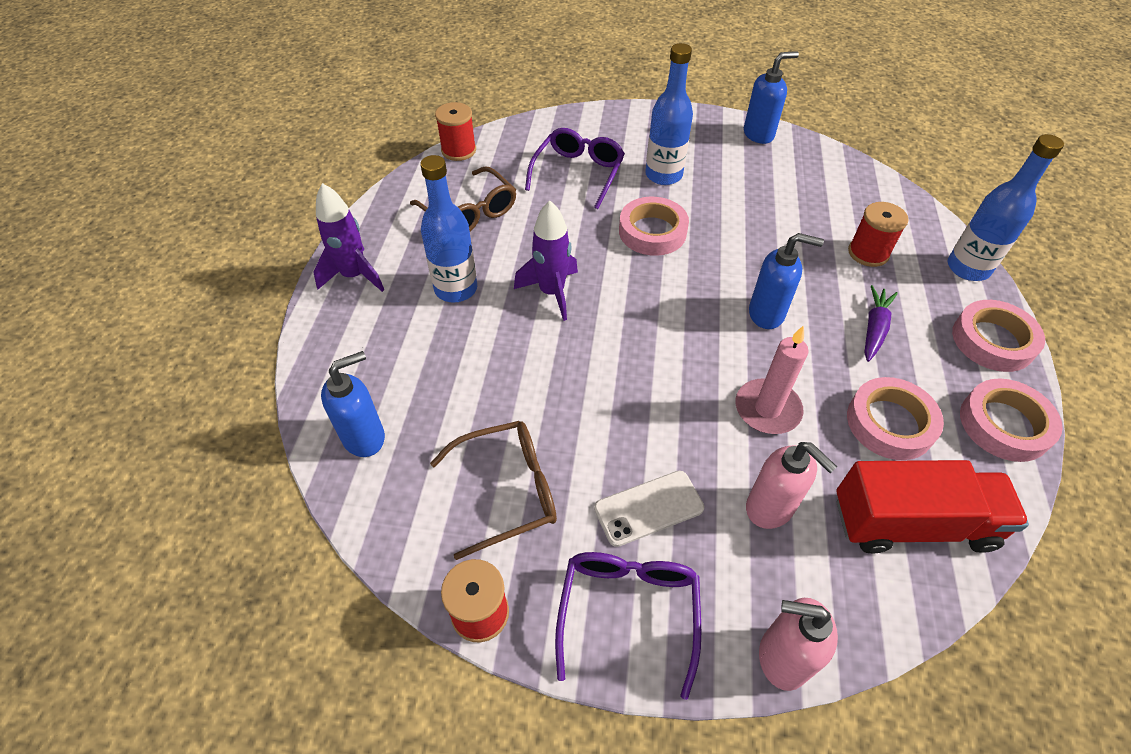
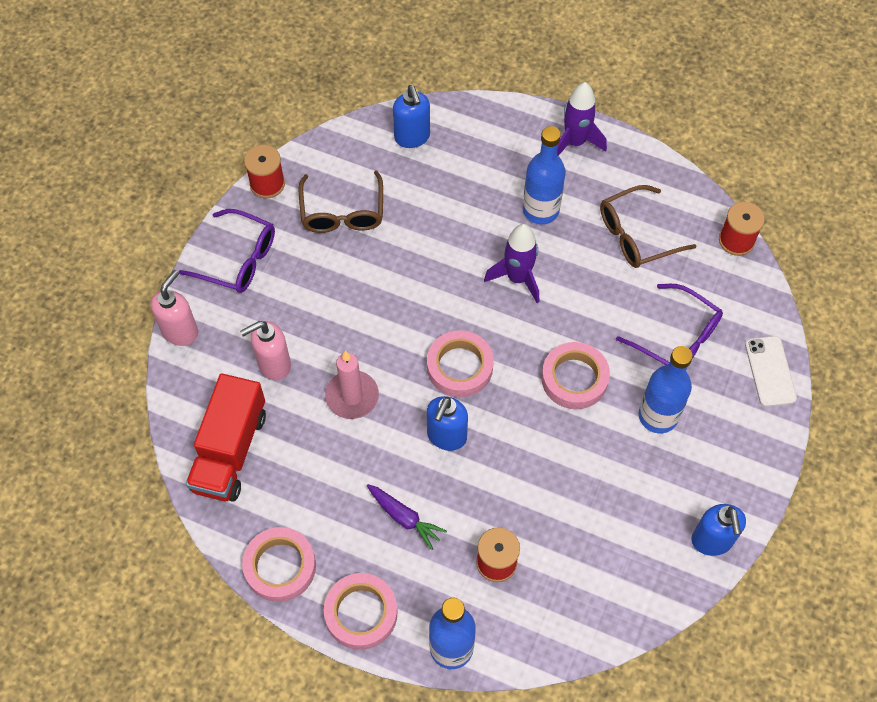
camera: 105 degrees right, 10 degrees up
(648, 508) = (300, 291): white phone -> white phone (770, 371)
(890, 423) = (310, 479): pink tape -> pink tape (459, 367)

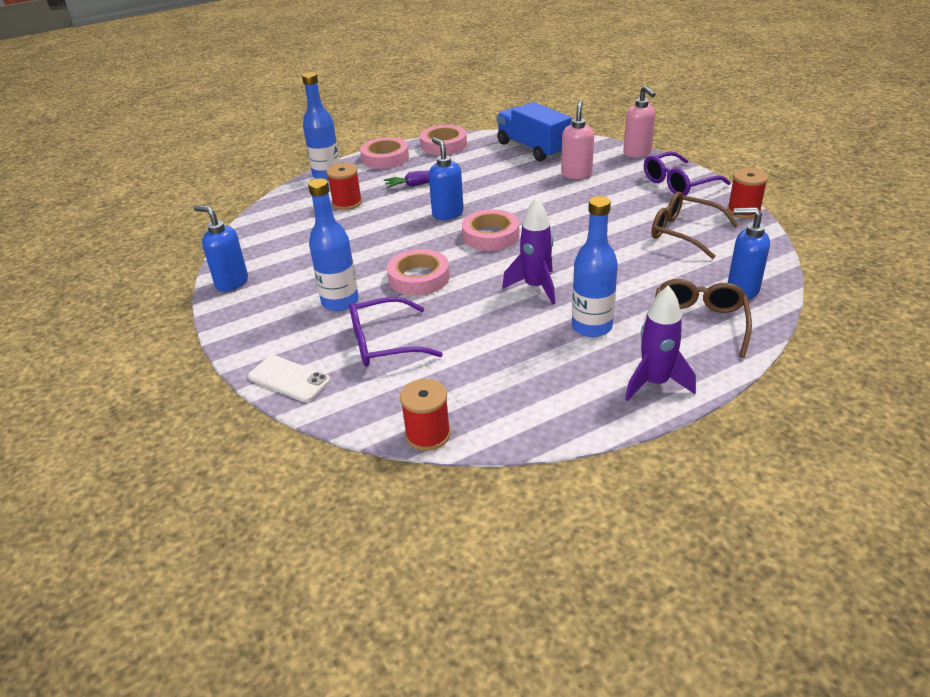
camera: 130 degrees right, 25 degrees down
(230, 451) = (532, 148): red truck -> blue truck
(352, 396) = (519, 192): pink candle -> none
(636, 235) = (506, 370): brown glasses -> brown glasses (698, 323)

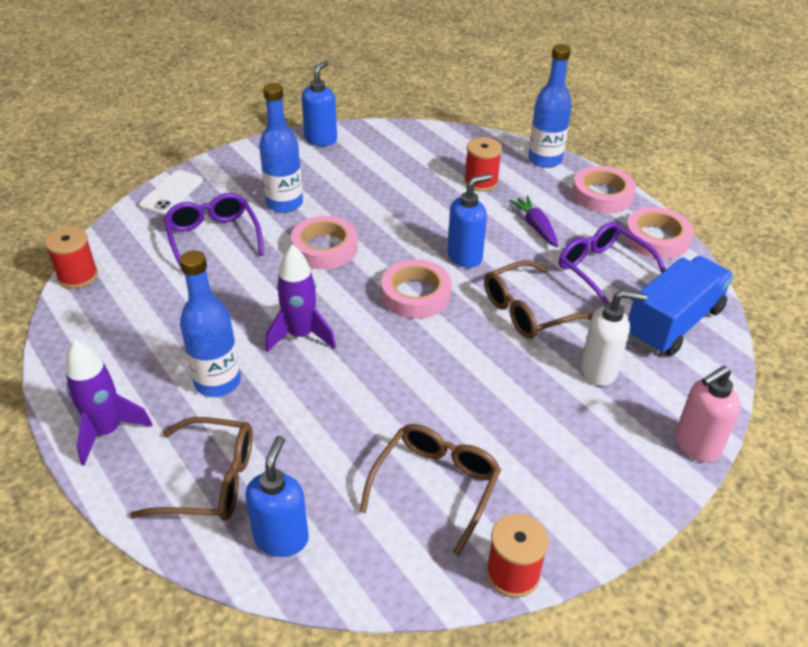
camera: 80 degrees right, 5 degrees up
(515, 193) = (527, 311): none -> brown glasses
(576, 174) = (599, 371): pink soap dispenser -> white soap dispenser
(678, 183) = (595, 492): purple glasses -> purple glasses (603, 270)

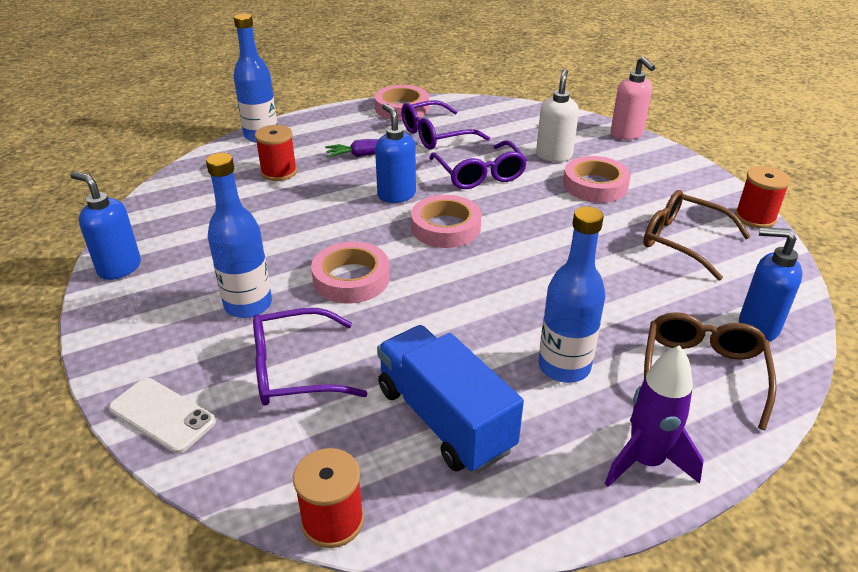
camera: 80 degrees left, 5 degrees down
(301, 335) = (495, 303): purple rocket -> none
(527, 311) = (480, 174): brown glasses -> purple glasses
(602, 195) = (332, 119): pink tape -> pink tape (595, 185)
(674, 323) = (504, 120): blue truck -> blue truck (444, 419)

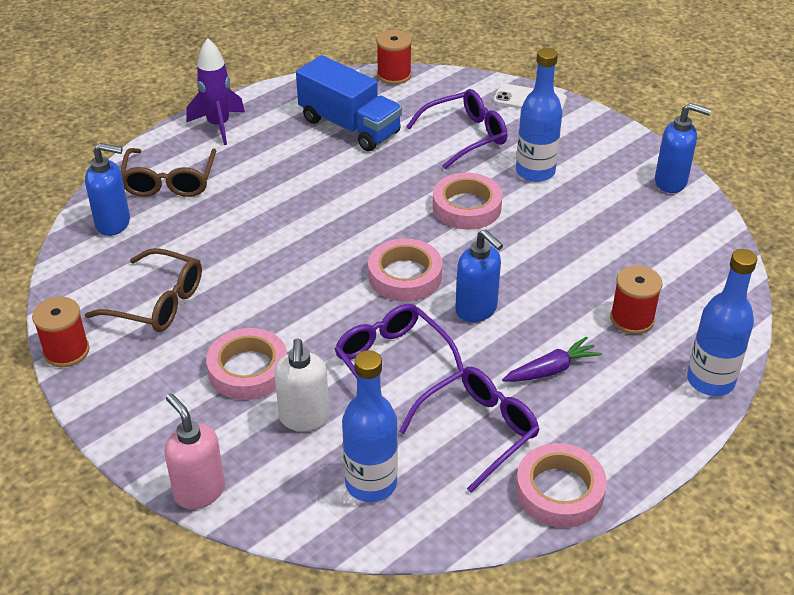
camera: 165 degrees right, 5 degrees up
(564, 366) = (273, 169): blue bottle -> blue bottle (371, 483)

